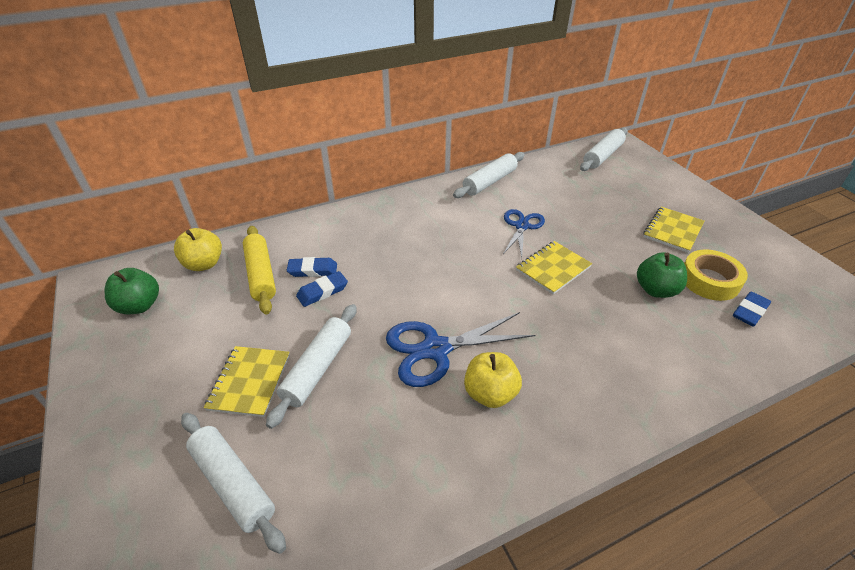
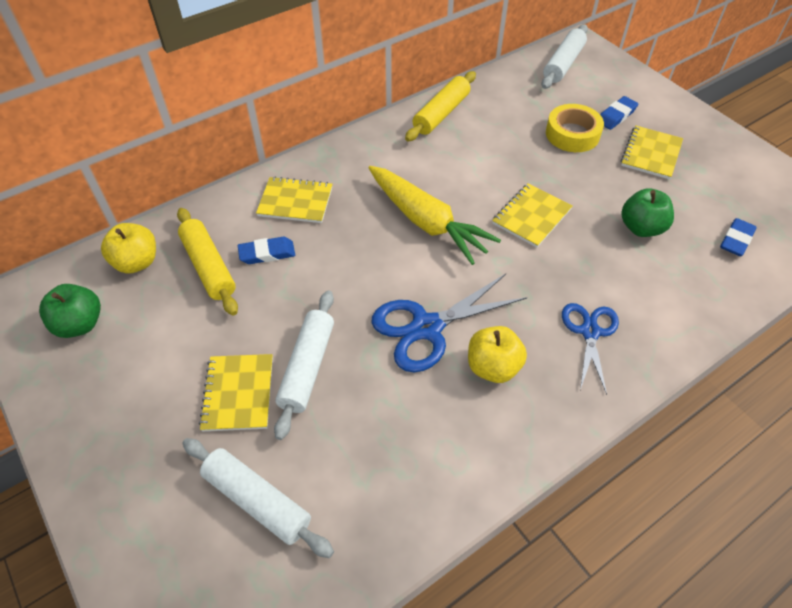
camera: 10 degrees left, 10 degrees up
(322, 291) = (286, 278): blue eraser -> blue eraser (616, 116)
(349, 233) = (295, 202): none -> yellow notebook
(456, 261) = (426, 221): none -> yellow carrot
(490, 182) = (441, 114): white rolling pin -> yellow rolling pin
(521, 226) = (488, 168): blue scissors -> blue scissors (590, 332)
(709, 280) = (694, 209): yellow tape -> yellow tape (572, 134)

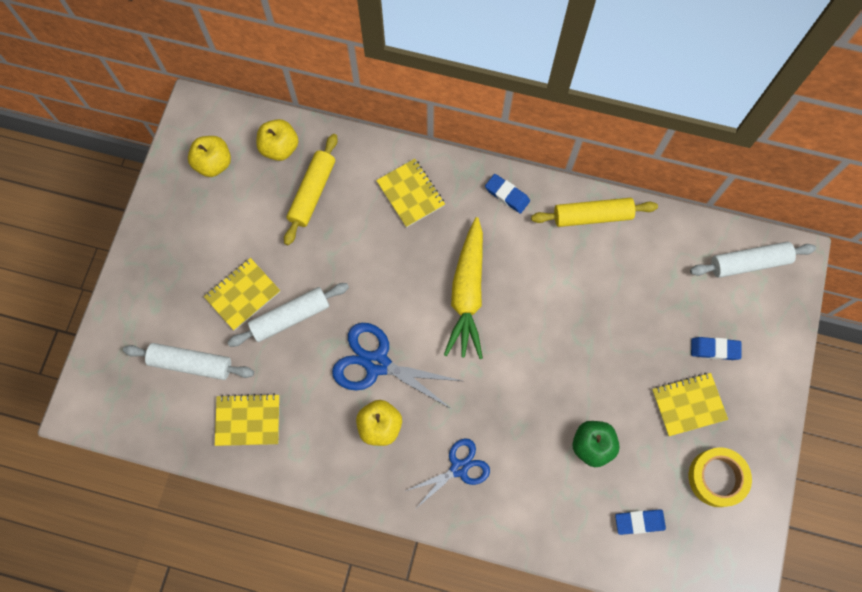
camera: 50 degrees right, 20 degrees up
(80, 324) = (213, 163): green apple -> yellow apple
(257, 500) = (191, 363): white rolling pin -> white rolling pin turned 75 degrees counterclockwise
(267, 253) = (352, 217): blue eraser -> blue eraser (507, 195)
(531, 216) = (535, 360): yellow notebook -> yellow notebook (248, 420)
(572, 134) = (658, 330): yellow tape -> yellow tape (716, 478)

